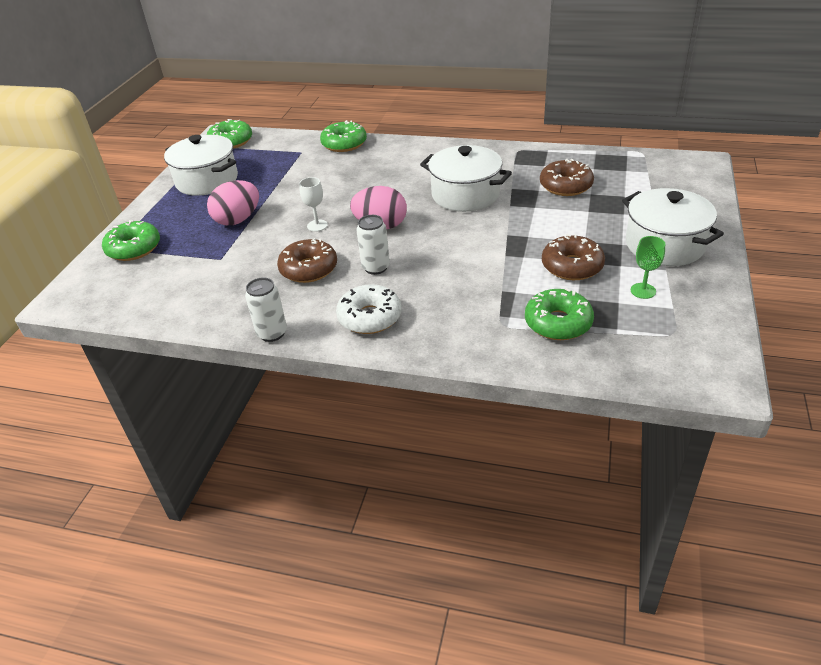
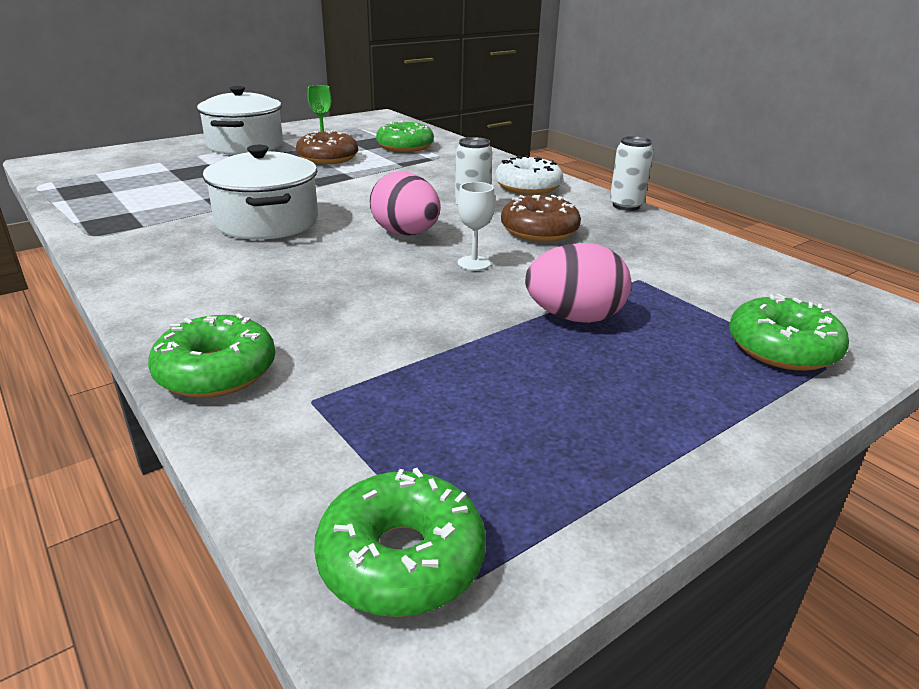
camera: 145 degrees left, 10 degrees down
(207, 180) = (573, 434): white pot -> none
(566, 186) = (176, 191): brown donut -> none

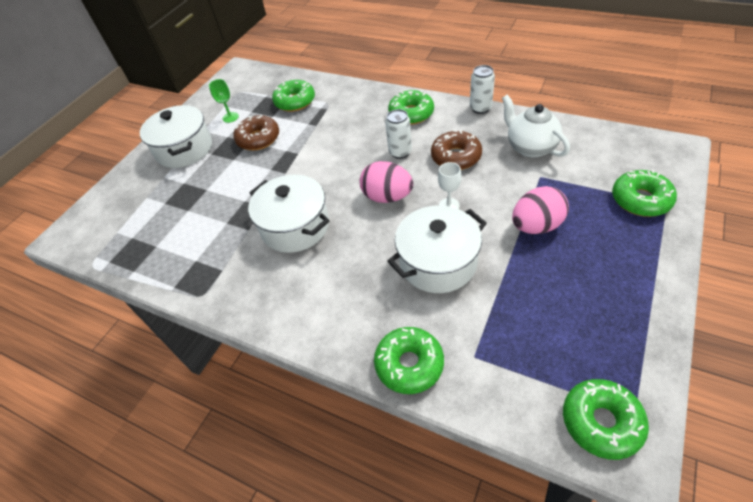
camera: 20 degrees left, 20 degrees up
(389, 302) = (438, 263): none -> white pot
(528, 187) = (411, 114): white donut -> green donut
(657, 252) = (530, 147): none -> white teapot

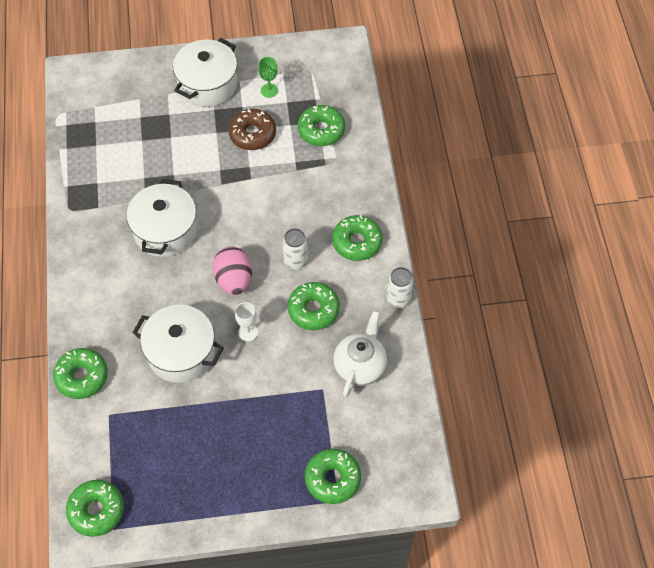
camera: 50 degrees right, 10 degrees up
(456, 157) = (313, 310): brown donut -> green donut
(536, 226) = (258, 408): pink egg -> none

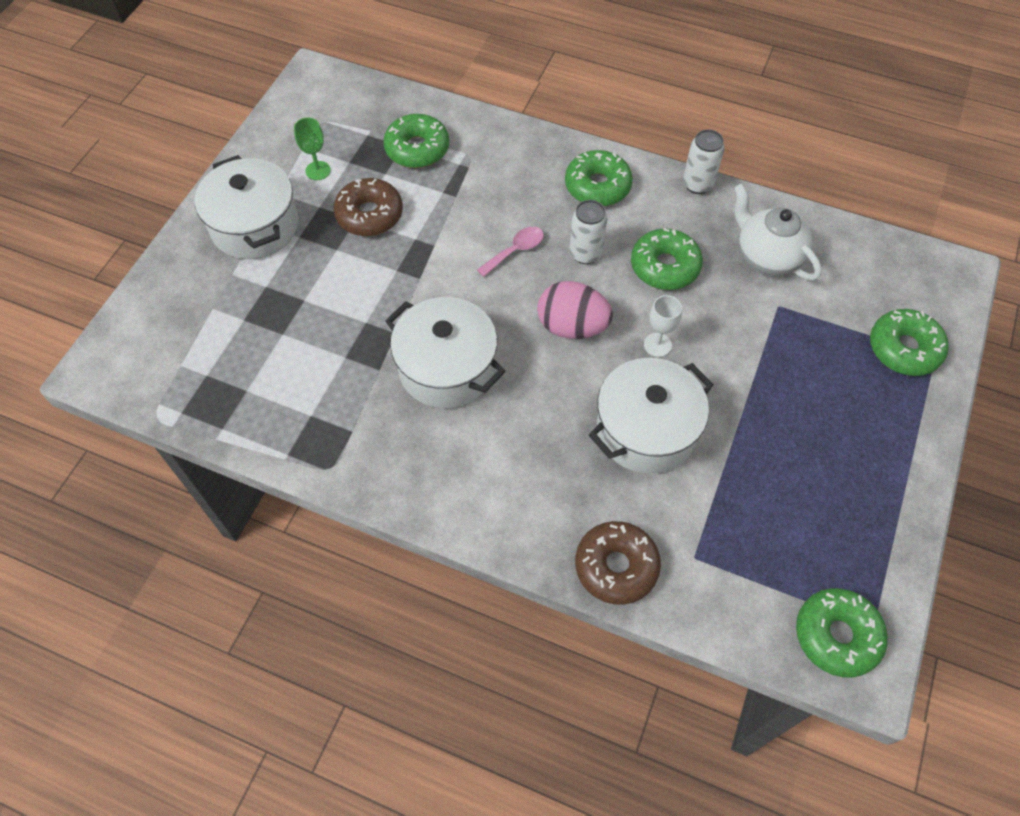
camera: 60 degrees left, 0 degrees up
(82, 377) = (616, 566): green donut -> brown donut
(273, 222) = (515, 251): none -> pink spoon

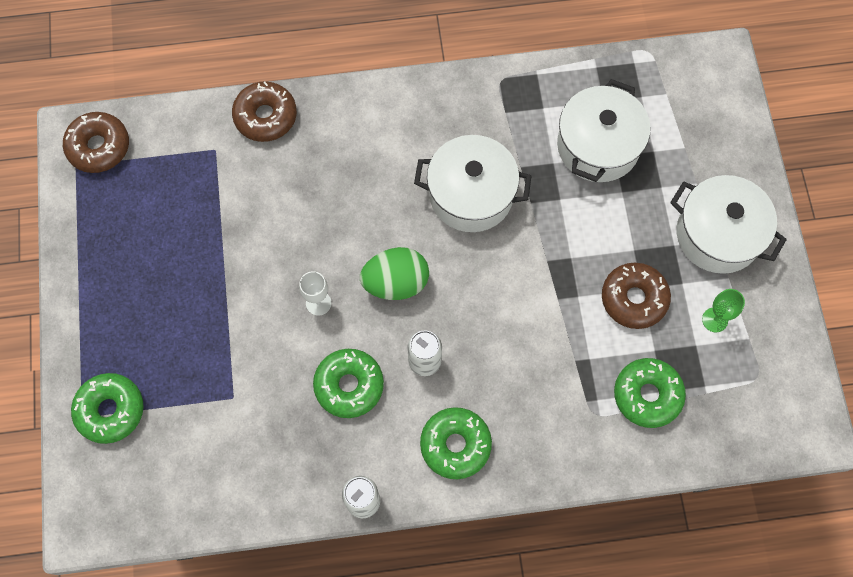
camera: 150 degrees right, 10 degrees up
(515, 251) = (485, 331): pink spoon -> none
(572, 327) = (396, 283): pink egg -> green egg
(646, 430) = (292, 224): white pot -> white pot (598, 146)
(766, 257) = (263, 446): white teapot -> none
(836, 635) = (99, 147): green donut -> brown donut

